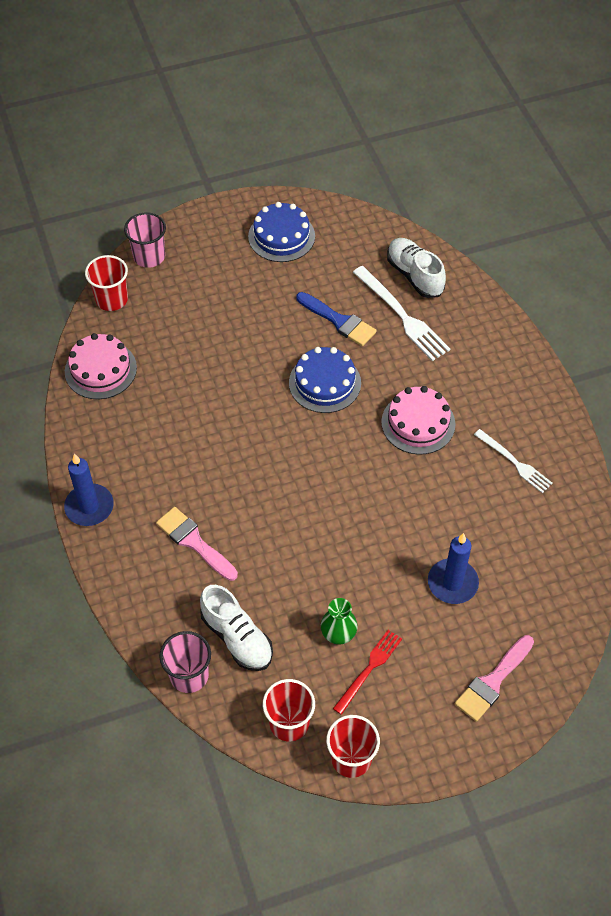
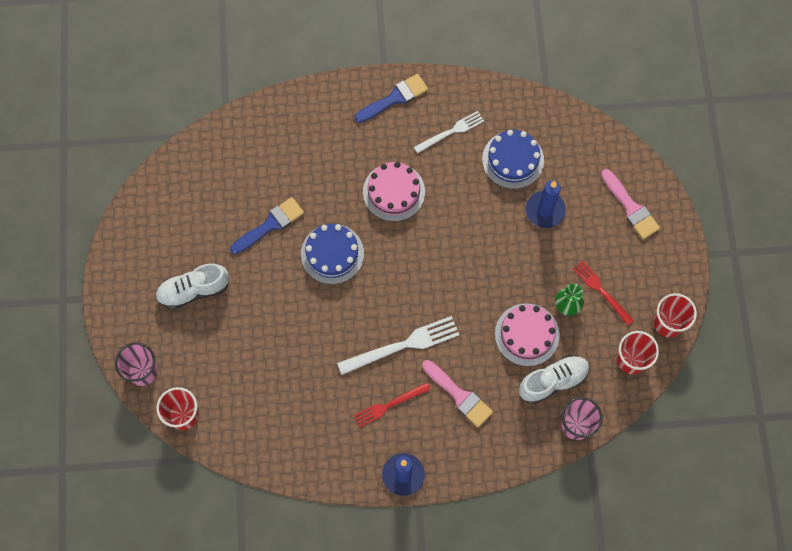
camera: 75 degrees left, 15 degrees up
(100, 369) = (261, 439): pink cake -> pink cake (527, 334)
(166, 475) = (389, 405): none -> red fork
(194, 542) = (459, 395): pink brush -> pink brush turned 105 degrees counterclockwise
(281, 236) = (158, 248): blue cake -> blue cake (513, 160)
(402, 315) = (280, 172): white fork -> white fork (402, 345)
(414, 275) = (240, 149): white shoe -> white shoe (194, 290)
(532, 398) = (394, 98): none -> blue brush

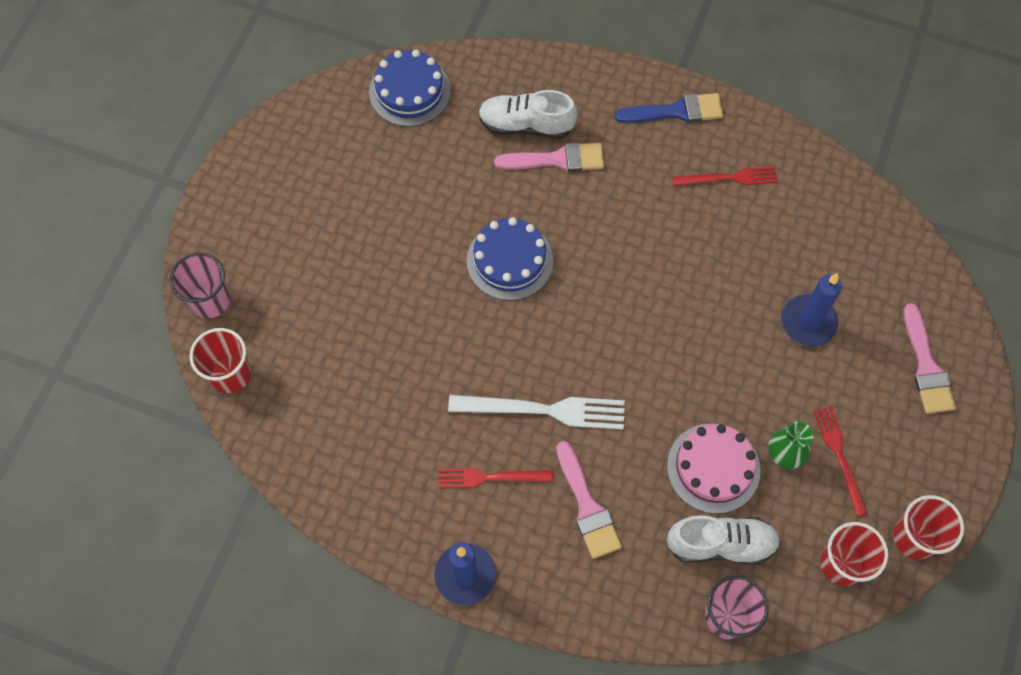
camera: 25 degrees right, 5 degrees down
(194, 290) = (320, 232): white shoe -> white shoe (526, 125)
(270, 225) = (451, 195): blue brush -> none
(330, 168) = (557, 159): none -> pink brush
(394, 192) = (622, 219): pink cake -> none
(451, 132) = (728, 178): white fork -> red fork
(513, 160) = (793, 243): blue cake -> blue cake (409, 91)

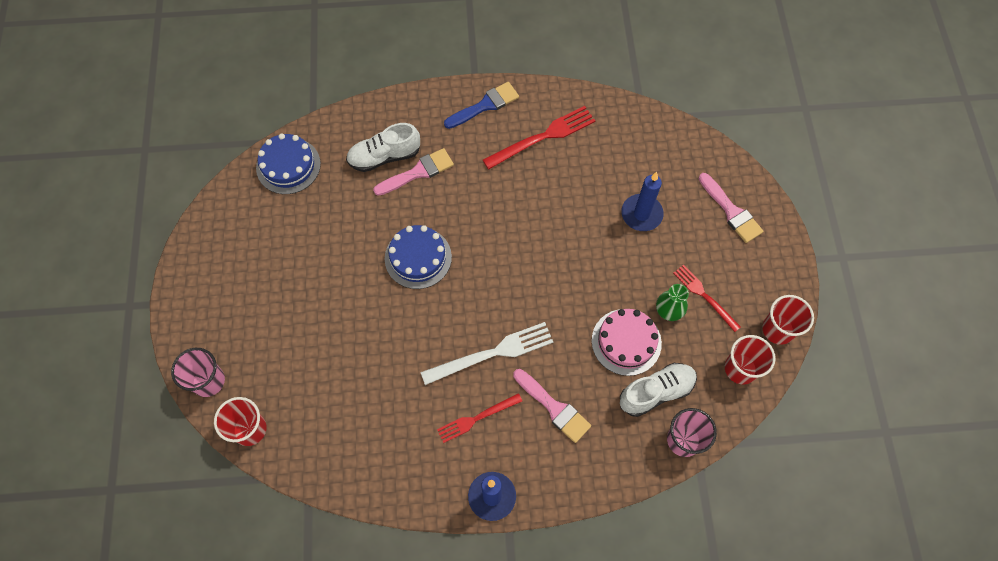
camera: 25 degrees left, 0 degrees up
(728, 178) = (542, 137): red fork -> red fork, size x1.56

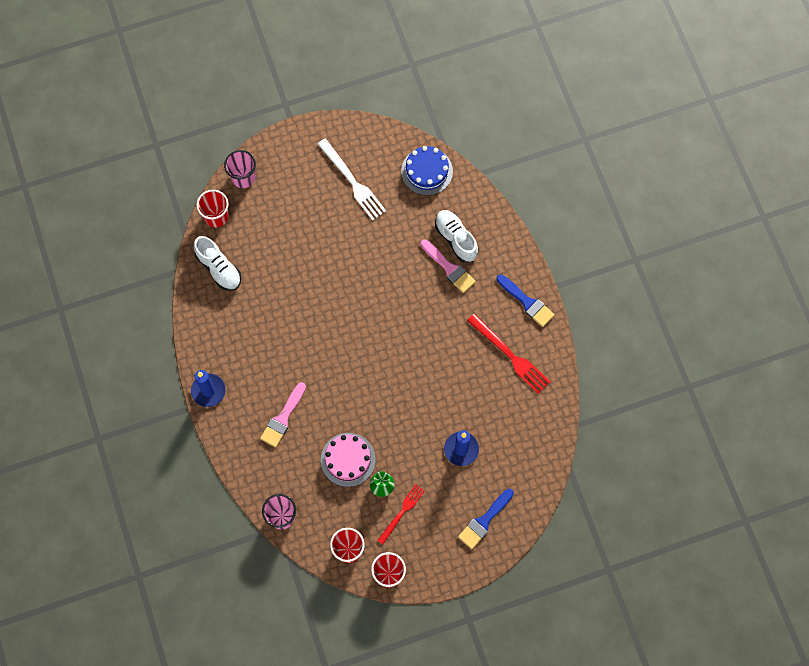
camera: 75 degrees right, 5 degrees up
(418, 258) = (375, 289): blue cake -> none
(477, 418) = (261, 366): red fork -> none
(492, 353) = (313, 363): white fork -> white fork (352, 181)
(656, 392) = (313, 489): white shoe -> white shoe (219, 268)
(731, 211) = (484, 521): pink brush -> blue brush

